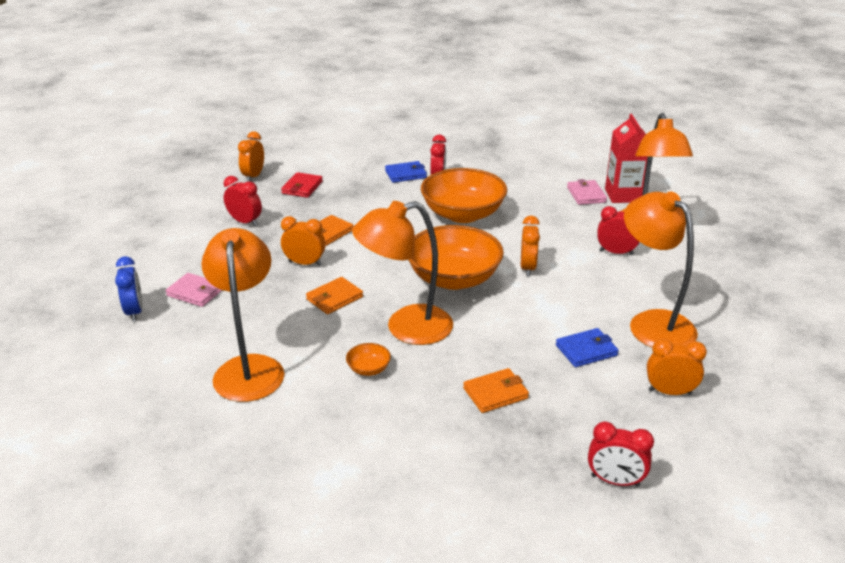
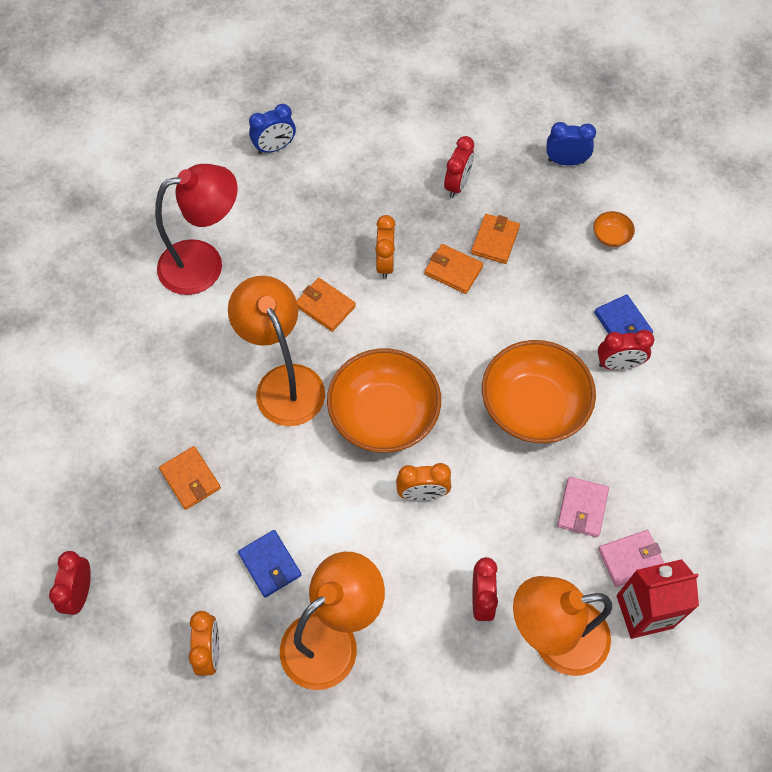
camera: 80 degrees right, 30 degrees up
(195, 292) = (314, 184): pink wallet -> pink wallet (582, 508)
(249, 368) = (204, 264): orange lamp -> red lamp
(253, 176) = (566, 161): orange clock -> blue clock
(302, 187) = (553, 218): red wallet -> none
(309, 212) = (495, 240): none -> orange wallet
(368, 369) = (214, 361): orange bowl -> orange bowl (611, 236)

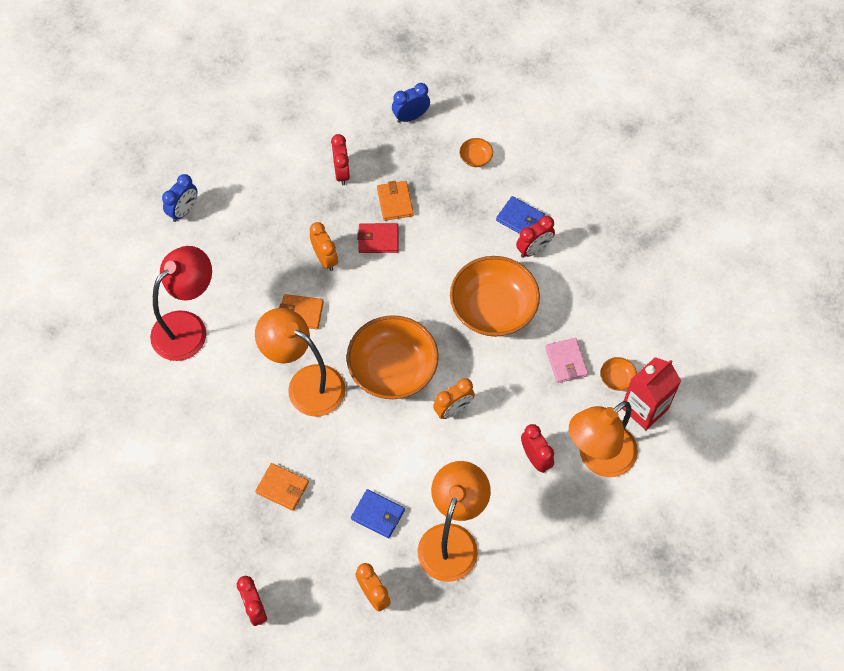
camera: 30 degrees left, 0 degrees up
(453, 271) = (378, 239): orange wallet -> red wallet
(630, 559) = (617, 378): pink wallet -> orange bowl

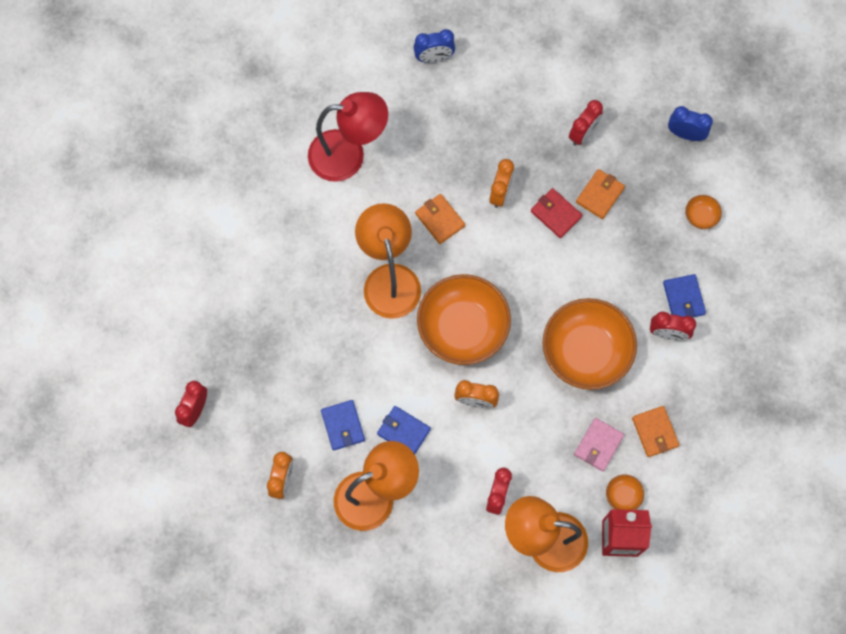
camera: 45 degrees right, 10 degrees up
(282, 488) = (297, 341): orange wallet -> orange wallet (655, 432)
(425, 477) = (403, 431): none -> blue wallet

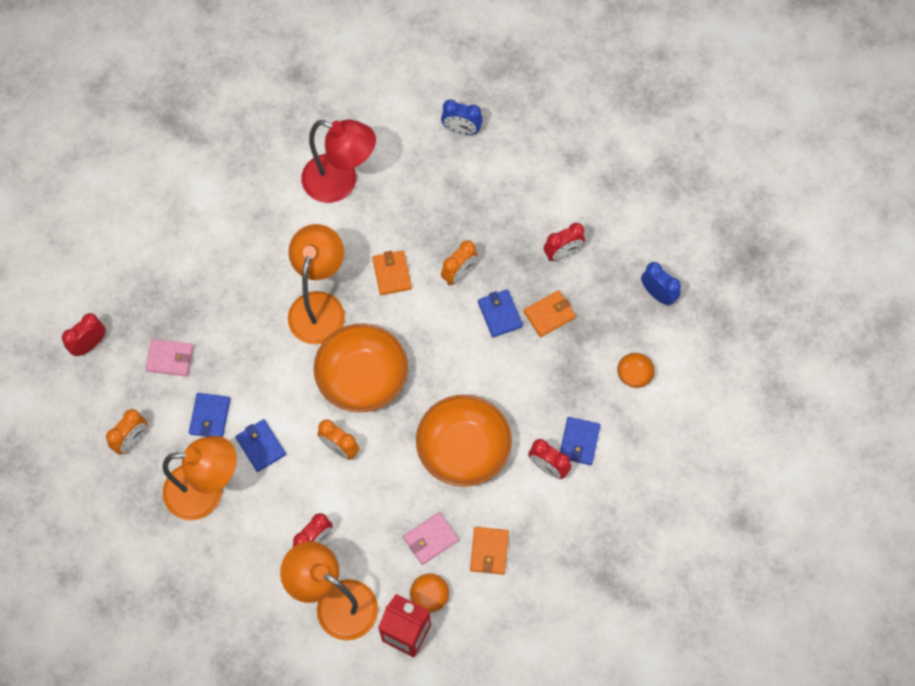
camera: 25 degrees right, 5 degrees down
(277, 389) = (170, 358): none -> pink wallet
(556, 214) = (500, 314): red wallet -> blue wallet

